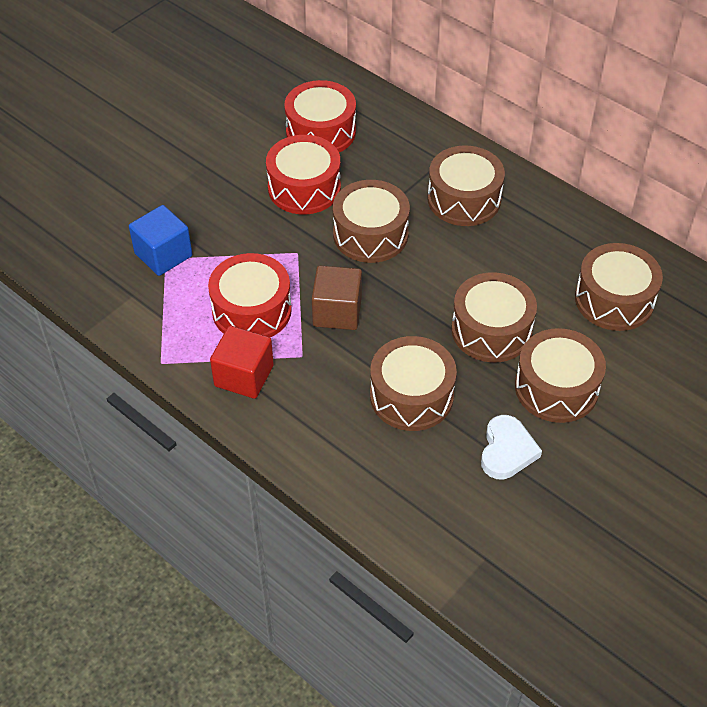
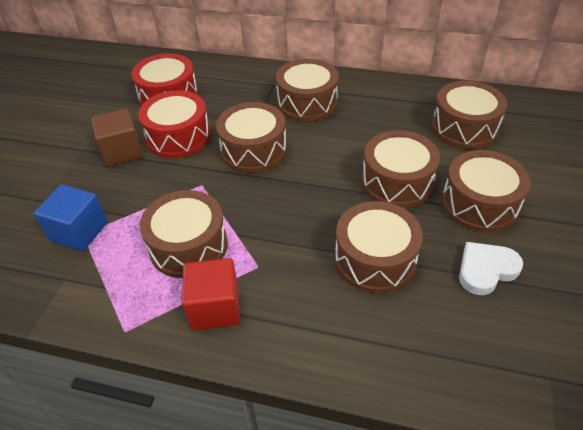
camera: 25 degrees left, 5 degrees down
(251, 310) = (188, 246): red drum -> brown drum
(337, 312) = (265, 217): brown cube -> brown cube (122, 151)
(507, 450) = (486, 270): white heart -> white heart turned 105 degrees counterclockwise

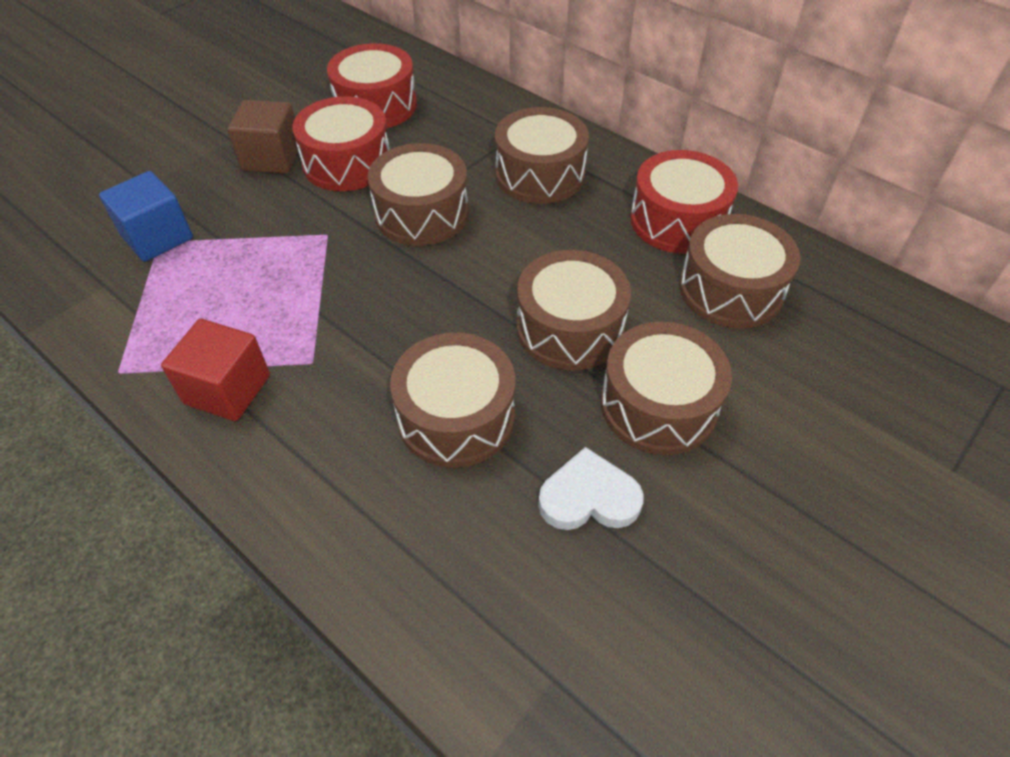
camera: 25 degrees right, 5 degrees up
(188, 246) = (255, 303): brown drum -> none
(406, 101) = (677, 220): none -> red drum

